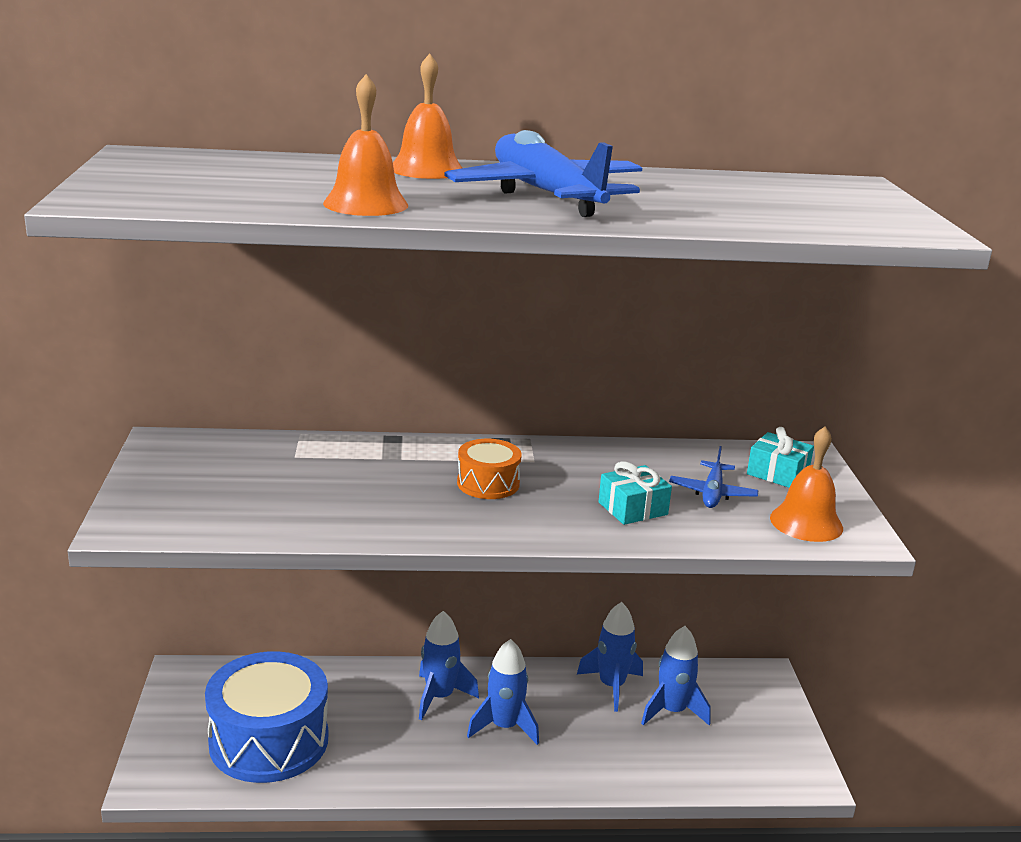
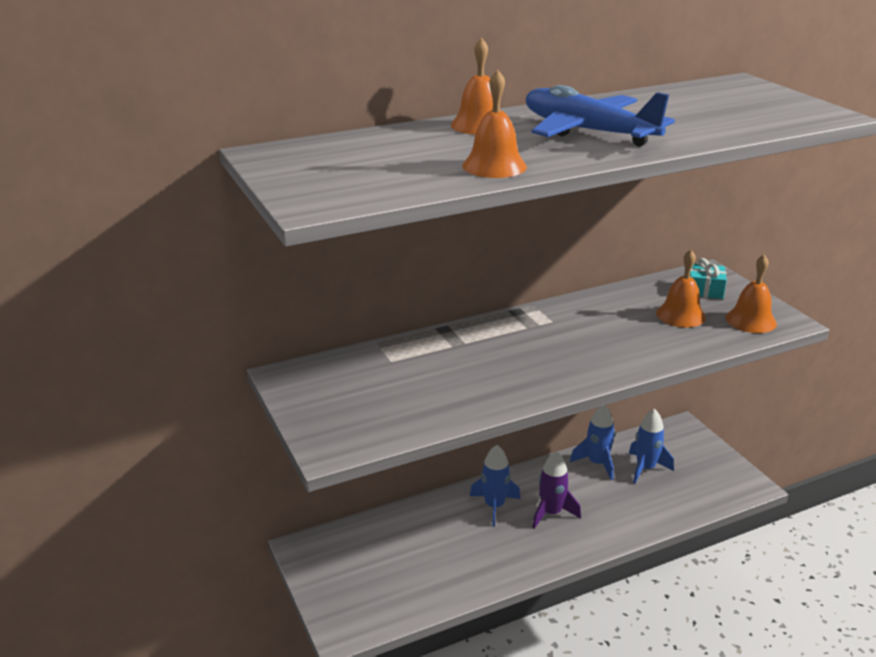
camera: 20 degrees left, 5 degrees up
(269, 740) = (403, 575): blue drum -> none
(488, 483) = (540, 346): orange drum -> none
(504, 727) = (551, 513): blue rocket -> purple rocket
(633, 508) = (645, 339): turquoise gift -> none
(712, 493) = (680, 315): blue plane -> orange bell

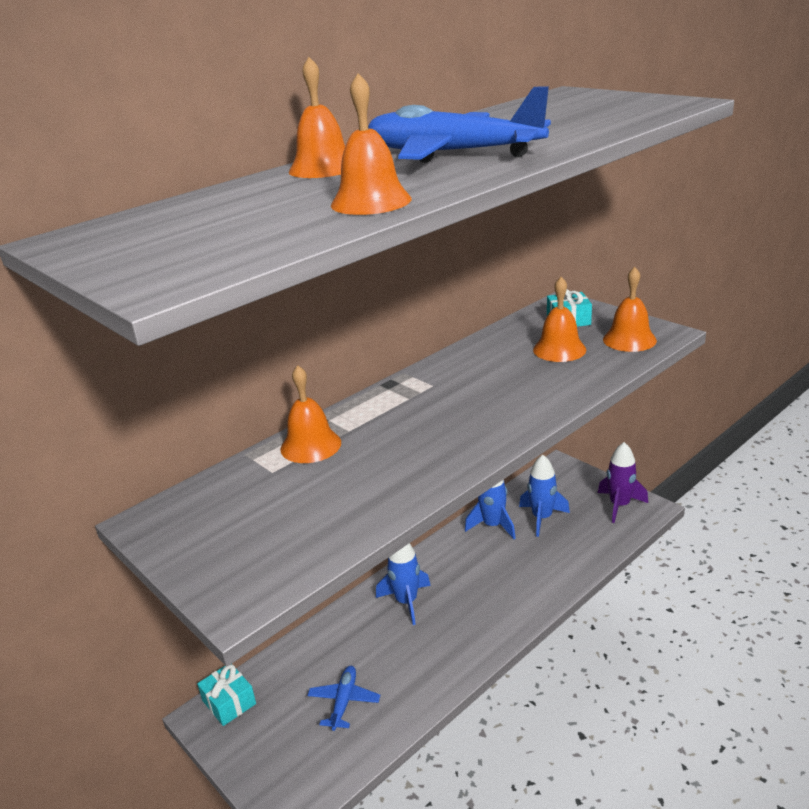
camera: 15 degrees left, 0 degrees up
(322, 543) = (229, 702): none -> turquoise gift
(413, 569) = (344, 701): none -> blue plane
(429, 348) = (310, 445): none -> orange bell
(551, 513) = (468, 592): purple rocket -> purple rocket (619, 505)

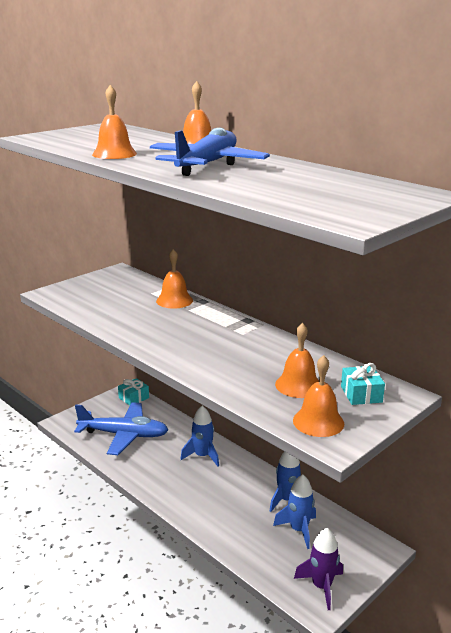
camera: 85 degrees right, 5 degrees down
(344, 701) = (124, 435): blue plane -> blue plane, size x2.07

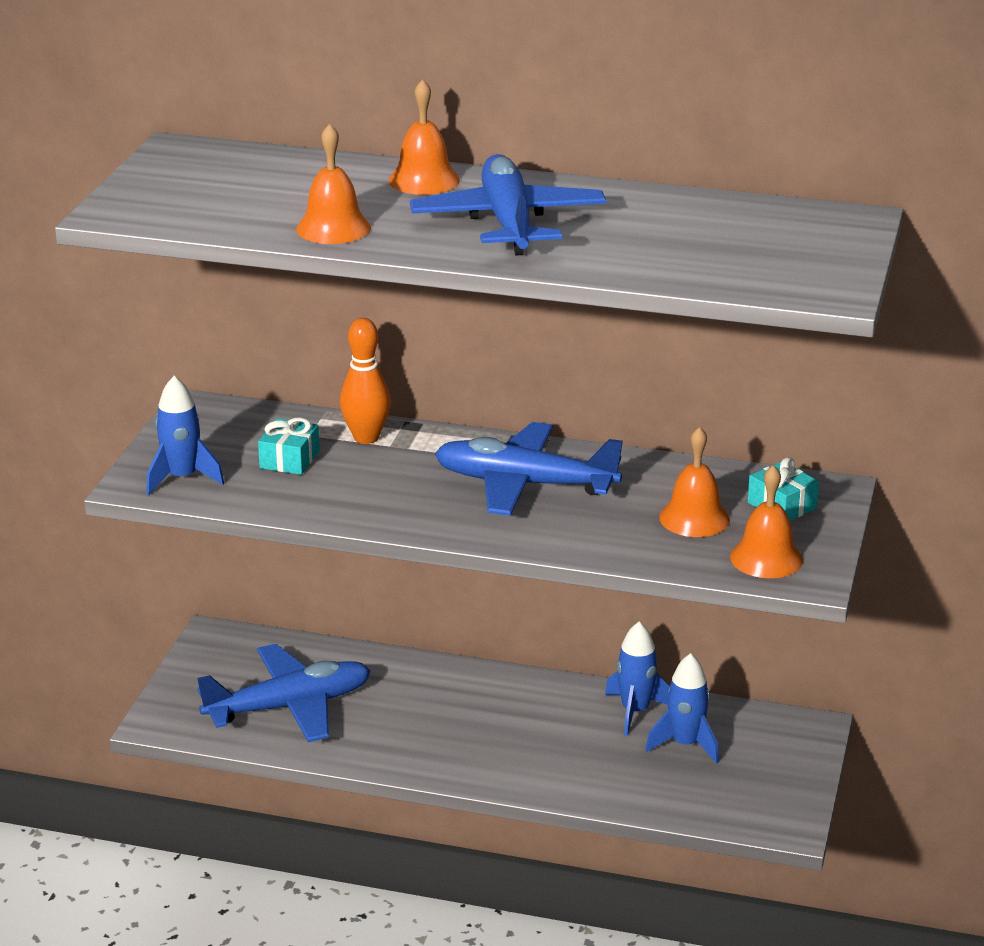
camera: 30 degrees left, 5 degrees up
(134, 398) = (237, 641): turquoise gift -> turquoise gift (289, 459)
(174, 300) = (366, 437): orange bell -> orange bowling pin
(202, 456) = (452, 694): blue rocket -> blue rocket (182, 478)
(223, 341) = (523, 484): none -> blue plane
(321, 586) = (771, 800): purple rocket -> none

